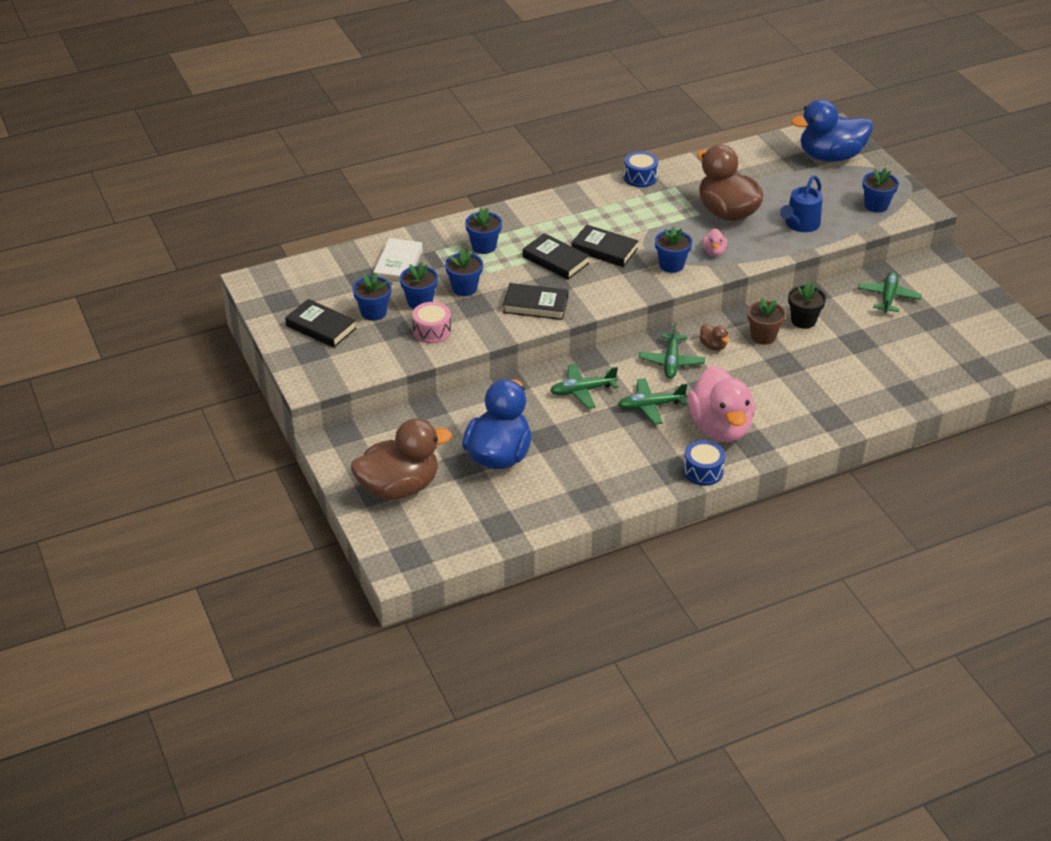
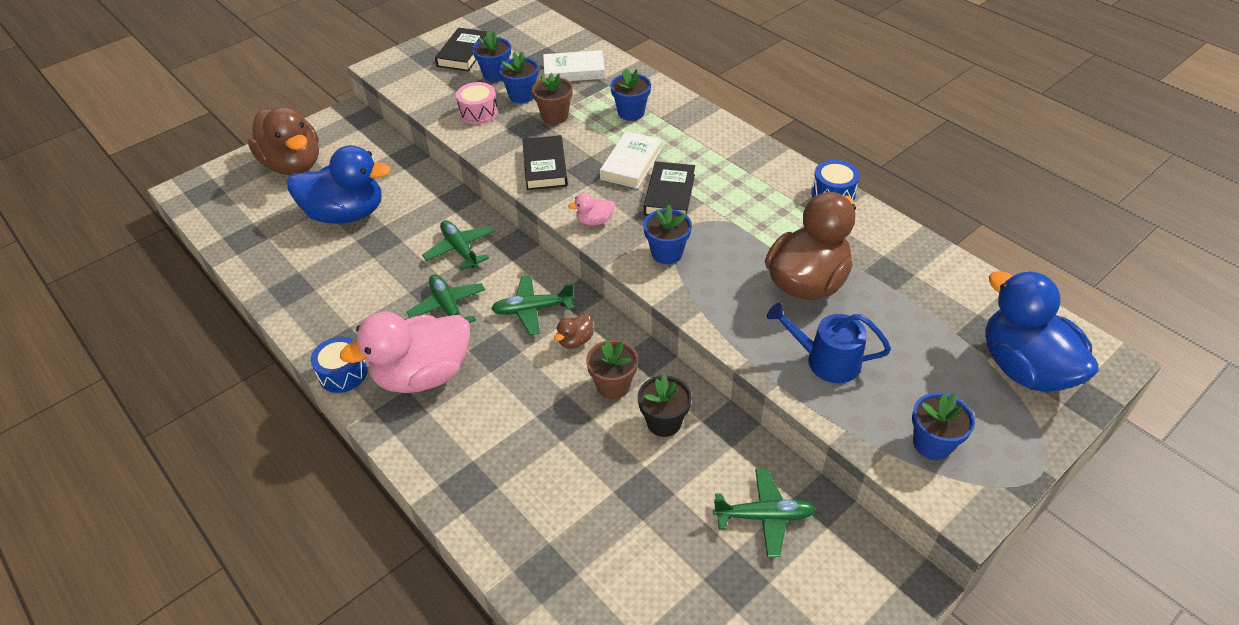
camera: 75 degrees right, 5 degrees up
(464, 288) = (555, 116): blue flower pot -> brown flower pot
(555, 260) = (631, 164): black book -> white book
(714, 251) = (714, 285): pink duck -> pink duck (594, 221)

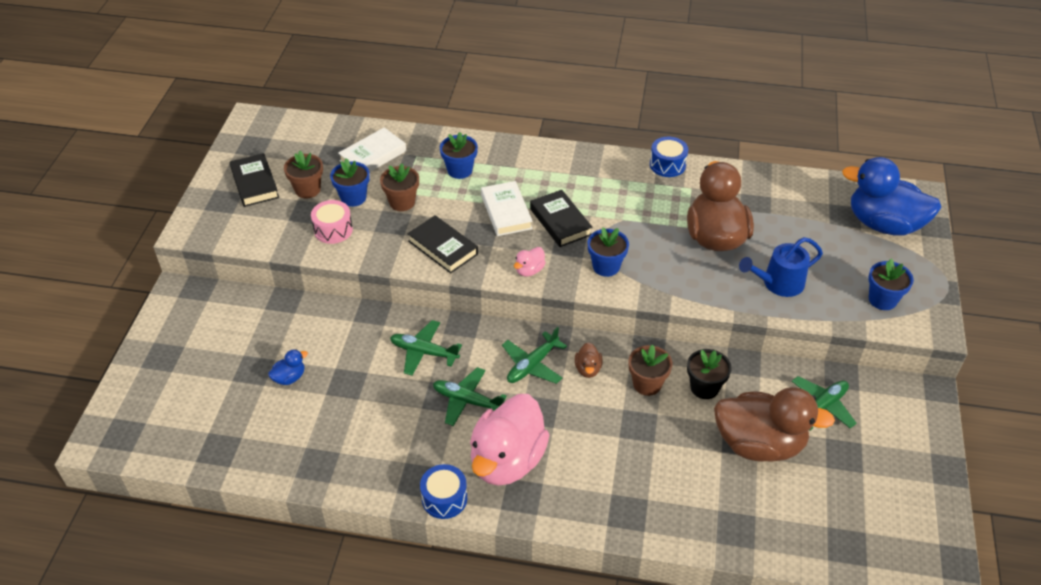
camera: 40 degrees left, 0 degrees up
(293, 165) = (183, 363): brown duck -> brown duck (759, 444)
(346, 214) = (289, 377): blue duck -> blue duck, size x0.41
(495, 74) = (307, 190): blue flower pot -> brown flower pot

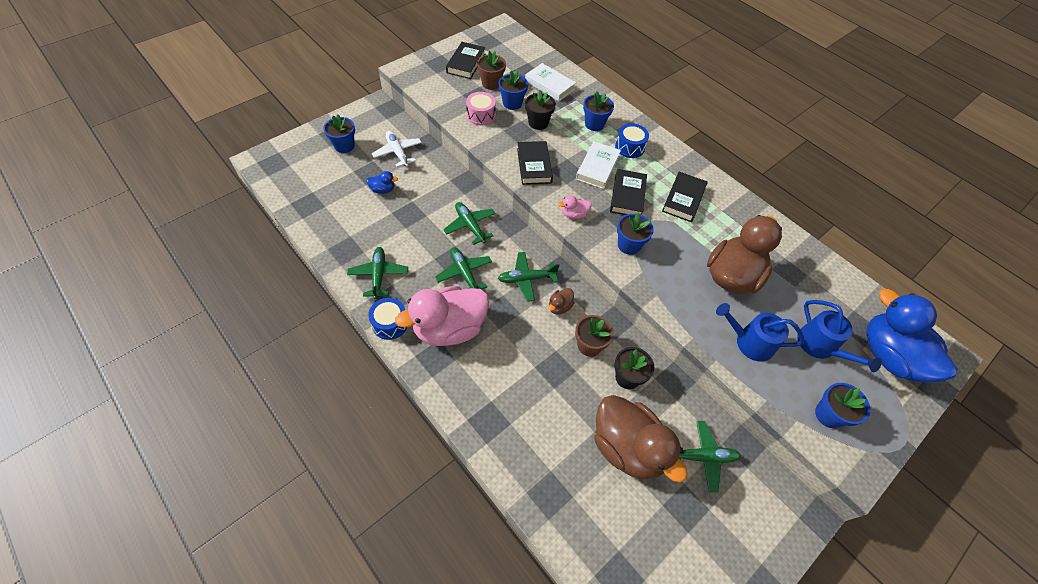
camera: 35 degrees right, 10 degrees up
(190, 360) = (344, 146): none -> blue flower pot
(262, 329) = (398, 152): none -> white plane
(373, 156) = (549, 85): white book -> white book turned 45 degrees clockwise
(381, 463) = (379, 275): none -> green plane
(402, 202) = (538, 123): brown flower pot -> black flower pot
(612, 194) = (683, 199): none -> black book
(667, 165) = (745, 204): blue drum -> blue drum (629, 147)
(831, 250) = (820, 346): none -> blue watering can

